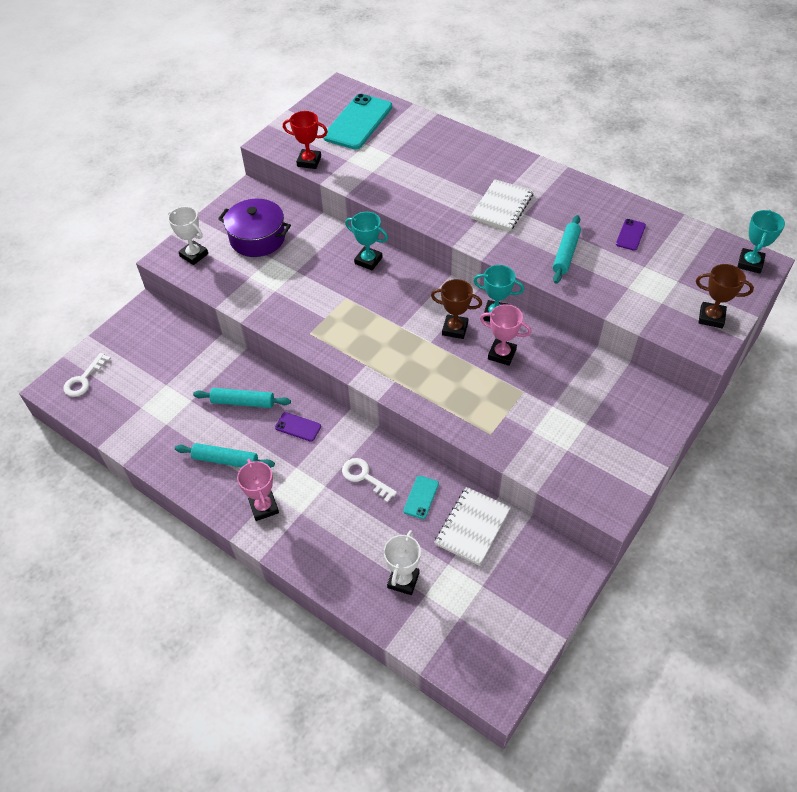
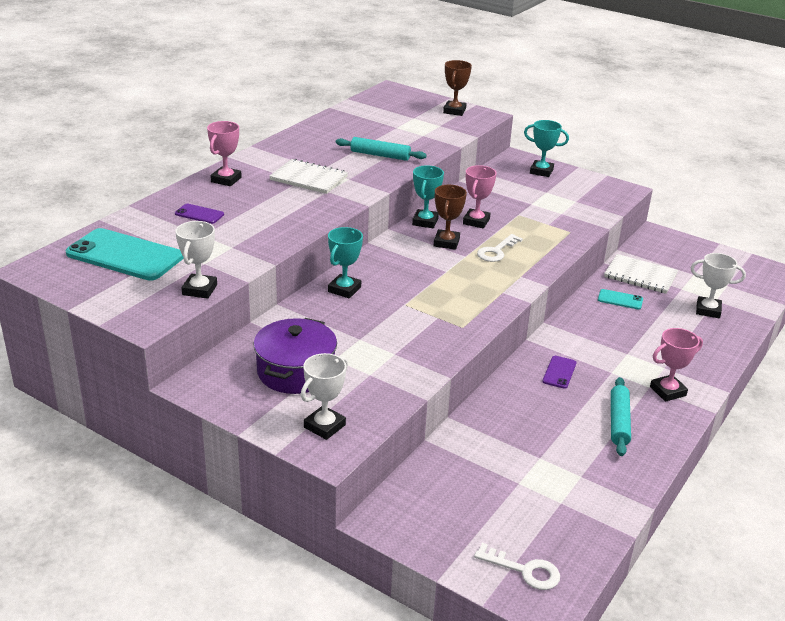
camera: 95 degrees left, 20 degrees down
(243, 402) = (534, 414): turquoise rolling pin -> none
(309, 161) = (199, 290): red trophy -> white trophy
(364, 477) = (609, 330): white key -> white key (496, 251)
(491, 158) = (226, 180): none -> pink trophy
(630, 235) = (355, 128): purple phone -> purple phone (199, 214)
(750, 263) = (392, 92): turquoise trophy -> turquoise trophy (541, 171)

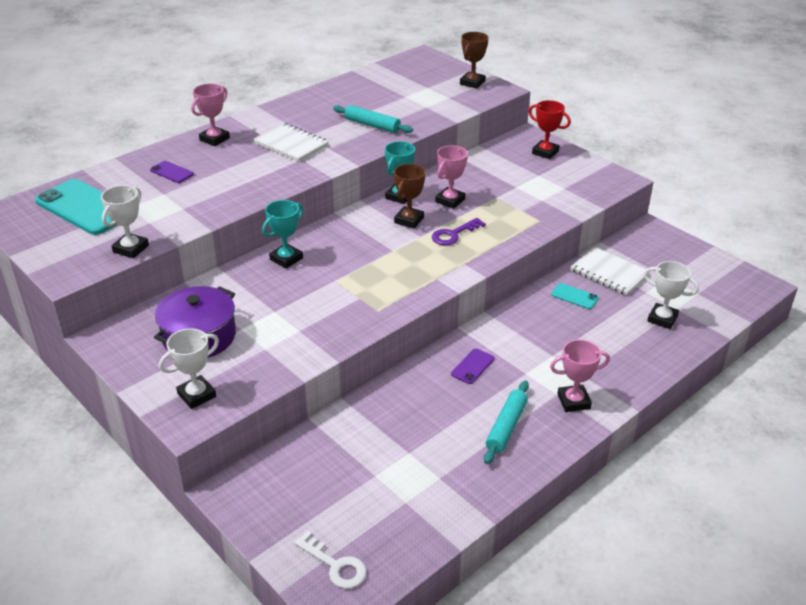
camera: 15 degrees right, 5 degrees up
(496, 251) = (453, 234): white key -> purple key
(541, 171) = (545, 152): turquoise trophy -> red trophy

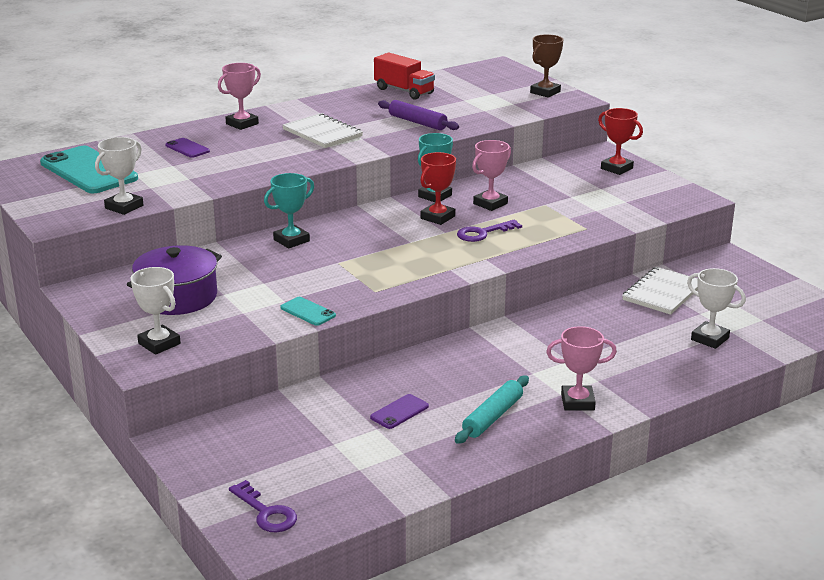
camera: 10 degrees right, 10 degrees down
(196, 395) = (159, 344): white trophy -> white trophy turned 75 degrees clockwise
(335, 565) = (266, 512): white key -> purple key
(349, 90) = (404, 91): none -> red truck
(372, 125) = (417, 122): turquoise rolling pin -> purple rolling pin
(409, 220) = (437, 217): brown trophy -> red trophy
(472, 366) = (474, 362): purple phone -> purple phone (399, 412)
(574, 296) = (613, 310): turquoise phone -> turquoise phone (307, 312)
(609, 273) = (662, 293): white notebook -> white notebook turned 75 degrees clockwise

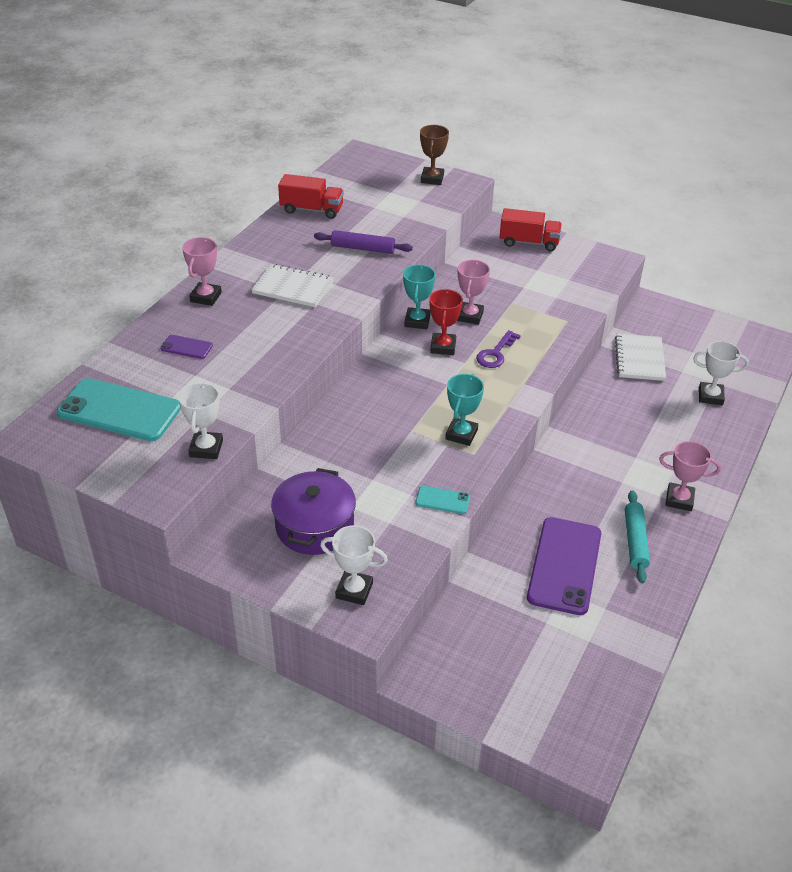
camera: 30 degrees left, 15 degrees up
(266, 512) = (563, 721): purple key -> none
(291, 240) = (347, 418): turquoise trophy -> turquoise trophy (461, 434)
(399, 412) = (564, 565): purple phone -> purple phone, size x2.21
(577, 402) = (679, 500): pink trophy -> pink trophy turned 45 degrees clockwise
(616, 168) = (529, 242): red trophy -> red truck

